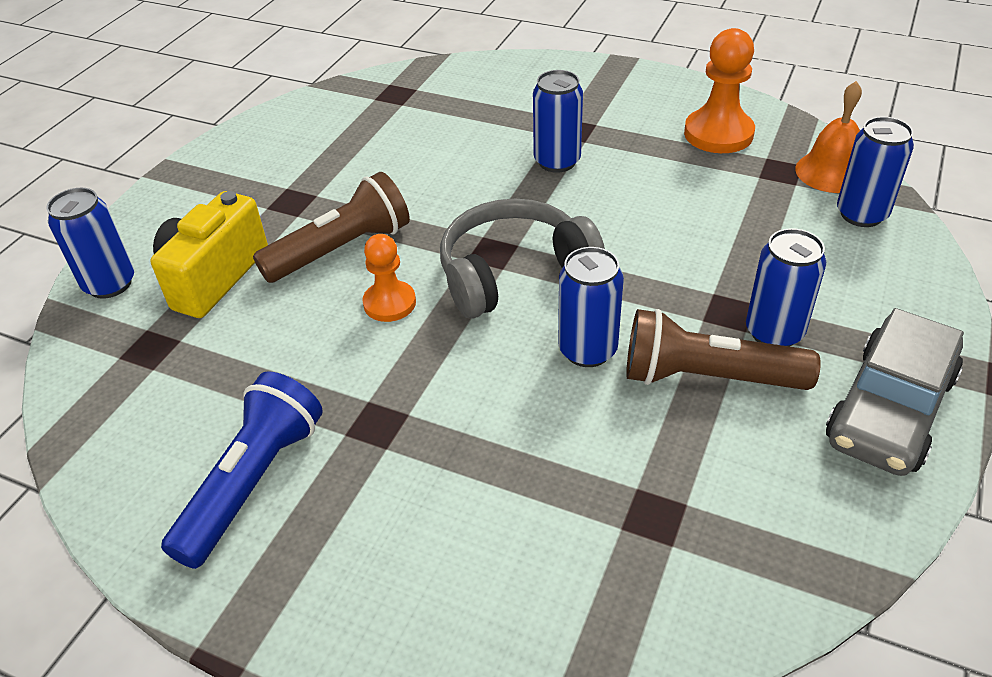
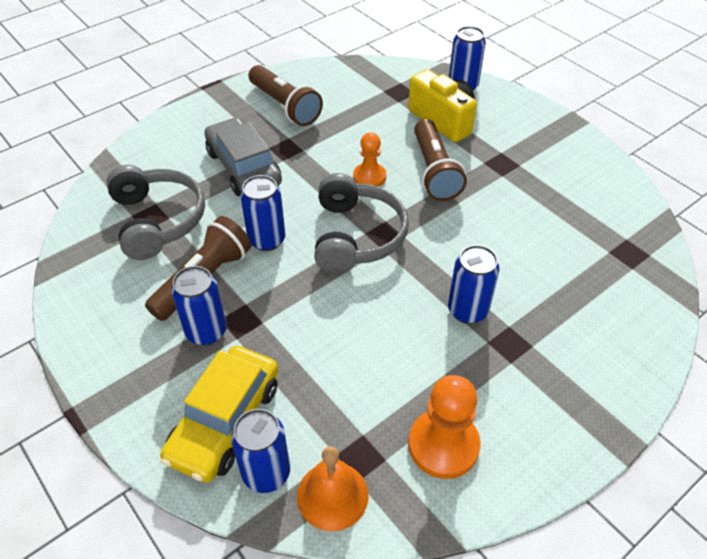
camera: 115 degrees right, 5 degrees up
(253, 482) = (285, 106): blue flashlight -> brown flashlight
(654, 498) = (158, 220): none -> grey headphones
(851, 263) = (225, 421): none -> yellow car
(889, 409) = (109, 347): grey car -> grey car (244, 167)

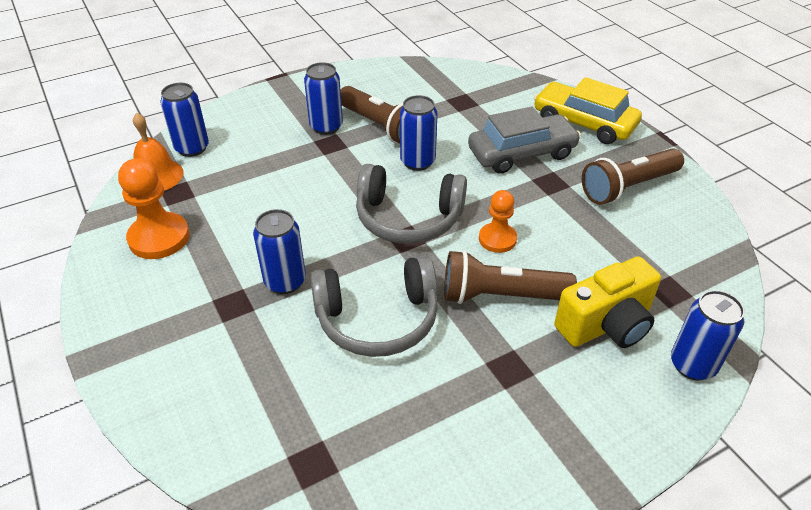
camera: 100 degrees right, 5 degrees down
(158, 220) = (456, 105): grey headphones -> grey headphones (377, 319)
(225, 421) = (242, 132): yellow car -> yellow car (584, 123)

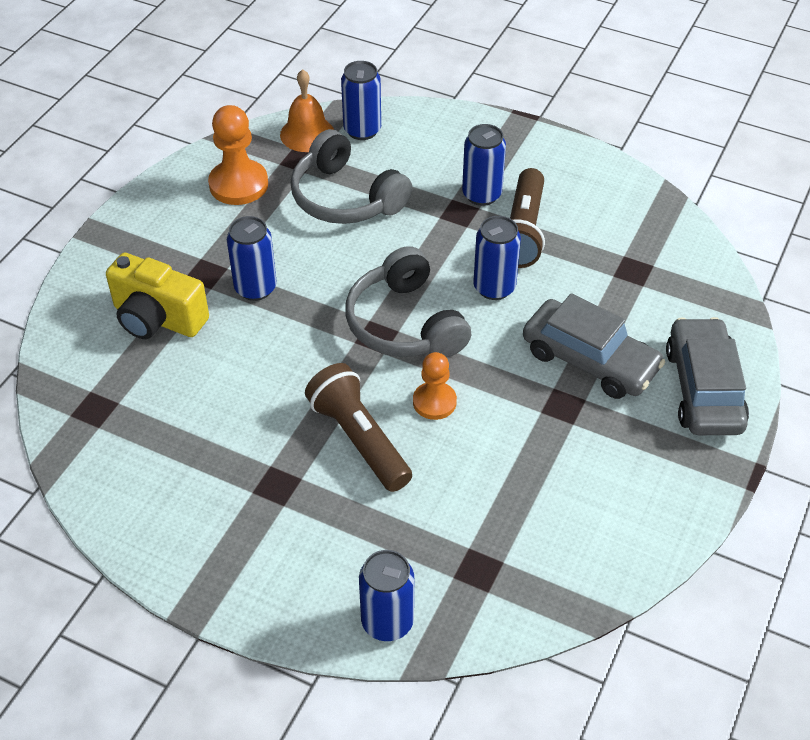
camera: 55 degrees right, 5 degrees up
(377, 319) = (262, 369): grey headphones -> grey headphones (345, 197)
(584, 123) = (704, 389): yellow car -> grey car
(606, 325) = (386, 534): yellow camera -> yellow camera (157, 318)
(628, 187) = (619, 474): brown flashlight -> none

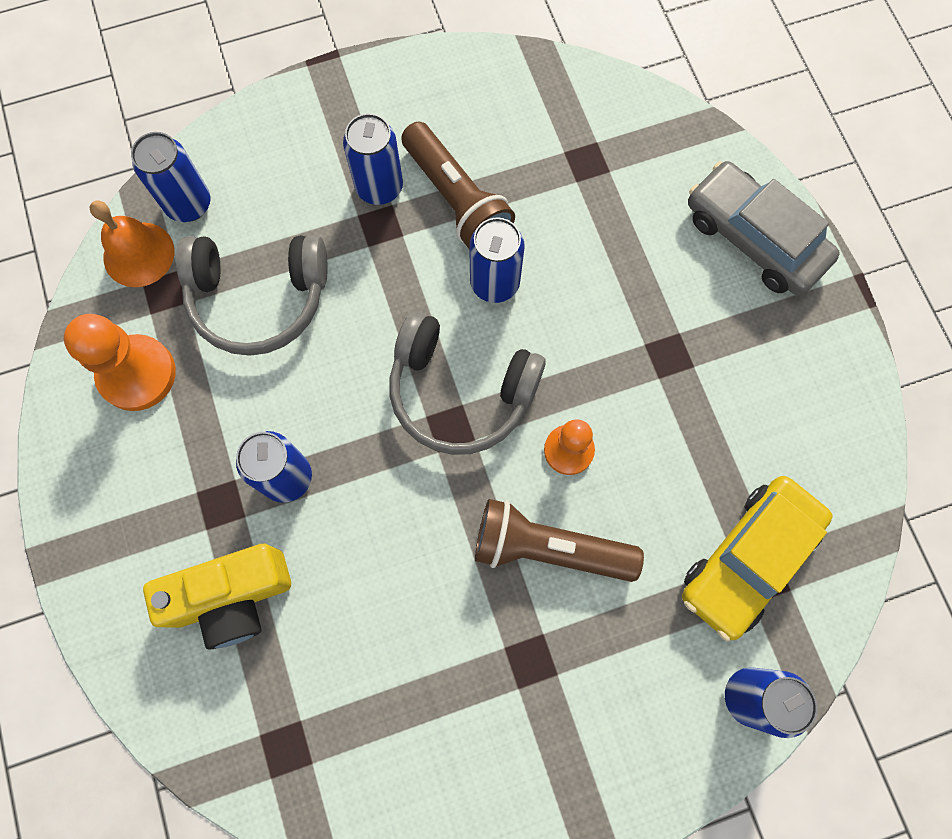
camera: 45 degrees left, 25 degrees up
(480, 550) = (748, 558): none -> yellow car
(590, 360) = (645, 289): grey car -> none

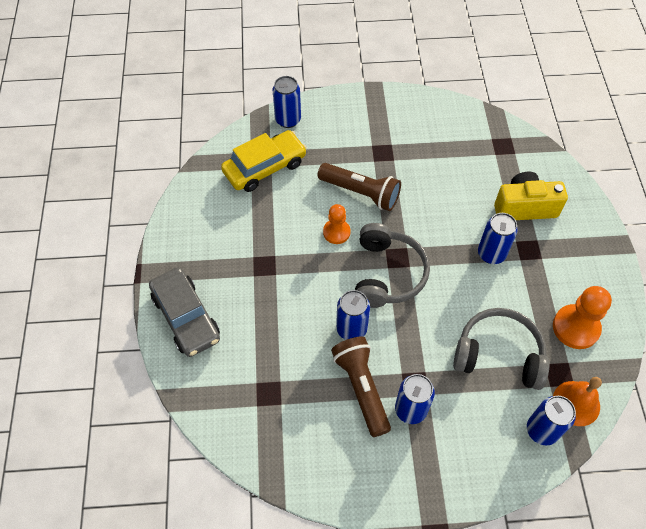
camera: 165 degrees left, 15 degrees down
(460, 392) = (387, 274): grey headphones -> grey headphones turned 60 degrees clockwise

